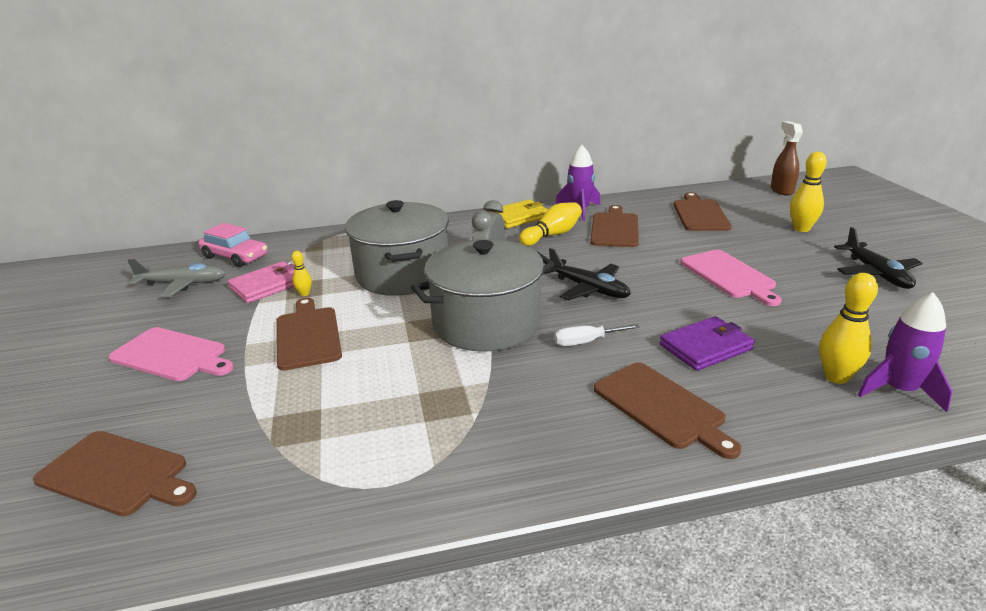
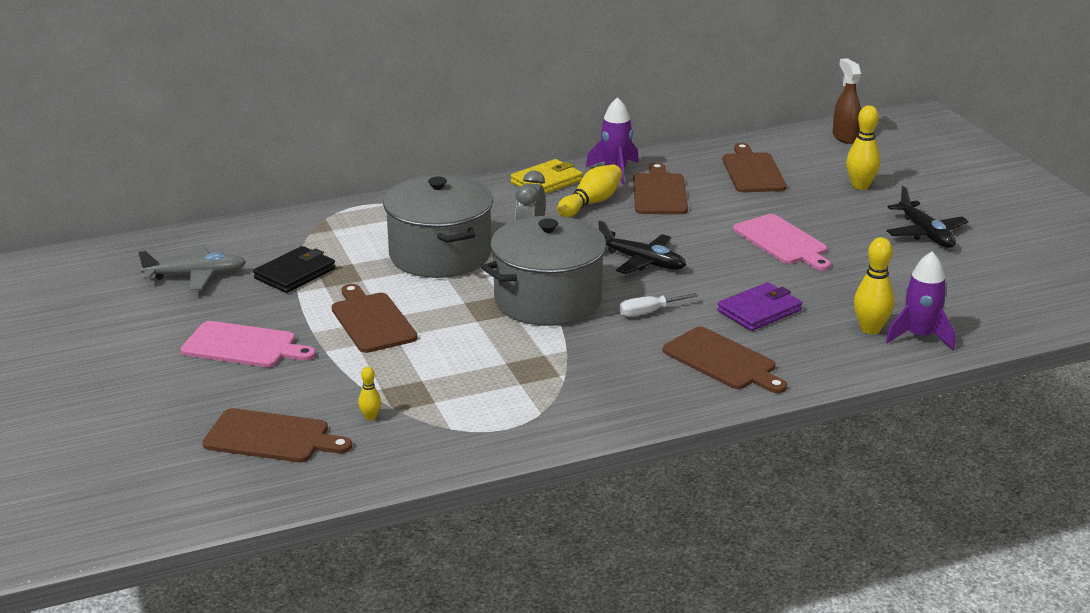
camera: 10 degrees left, 0 degrees up
(235, 257) = (234, 243): pink car -> none
(267, 285) = (295, 273): pink wallet -> black wallet
(304, 294) = (342, 280): yellow bowling pin -> yellow bowling pin (370, 417)

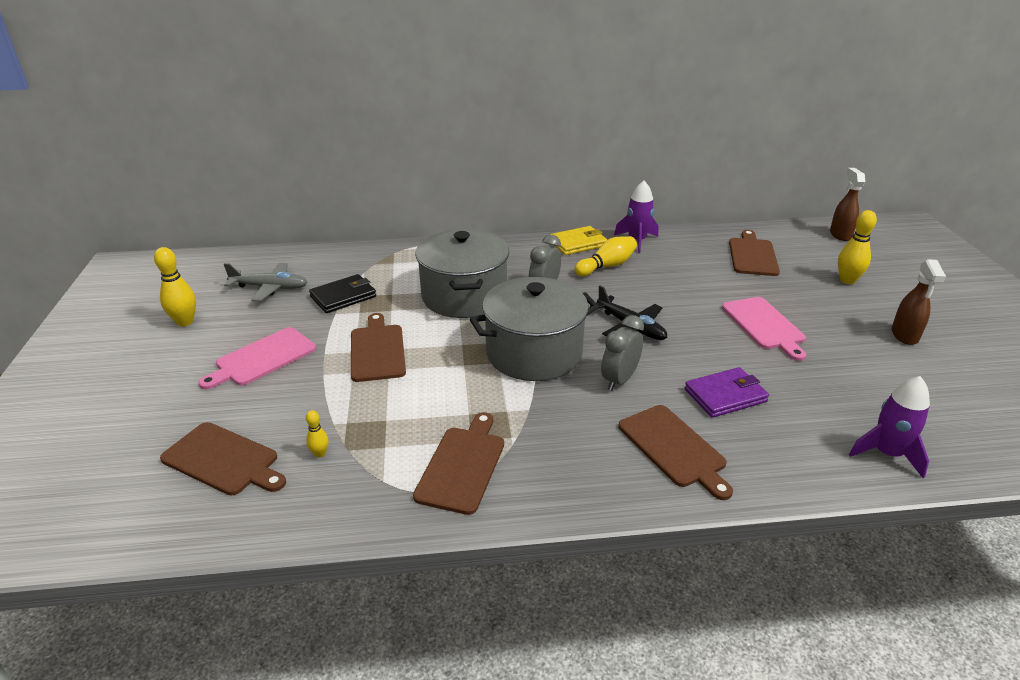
camera: 15 degrees right, 5 degrees up
(243, 346) = (262, 358): pink cutting board -> pink cutting board turned 105 degrees clockwise
(648, 312) = (619, 380): white screwdriver -> grey clock
(659, 193) = (667, 264): brown cutting board -> brown cutting board (462, 465)
(870, 329) = (834, 436): yellow bowling pin -> yellow bowling pin (185, 322)
(925, 233) = (904, 335): black plane -> brown spray bottle

